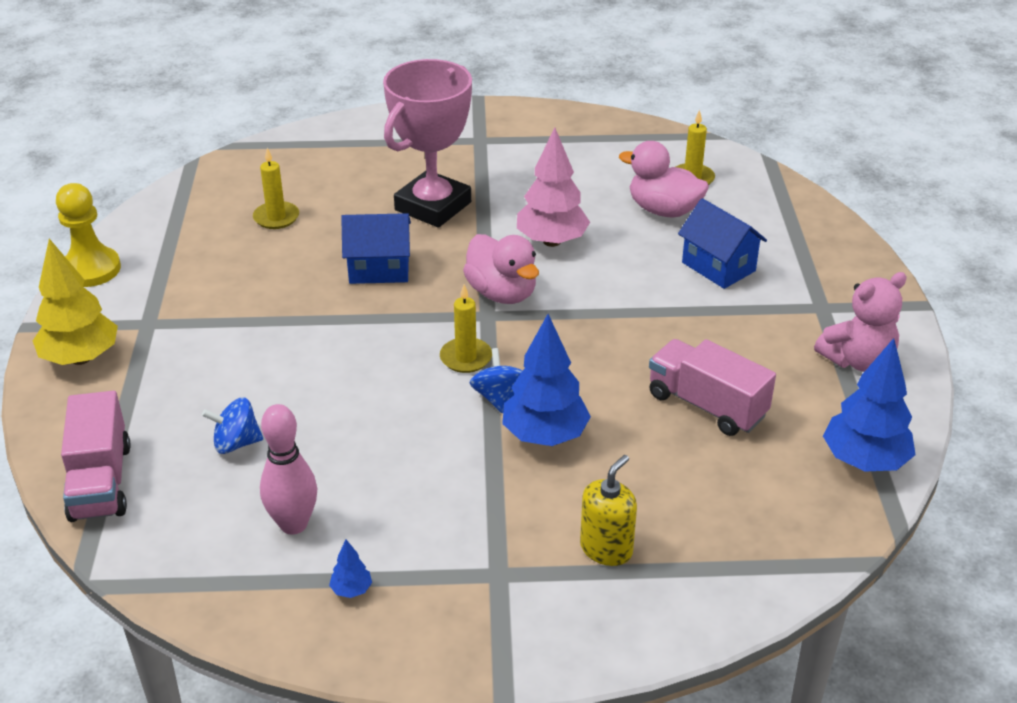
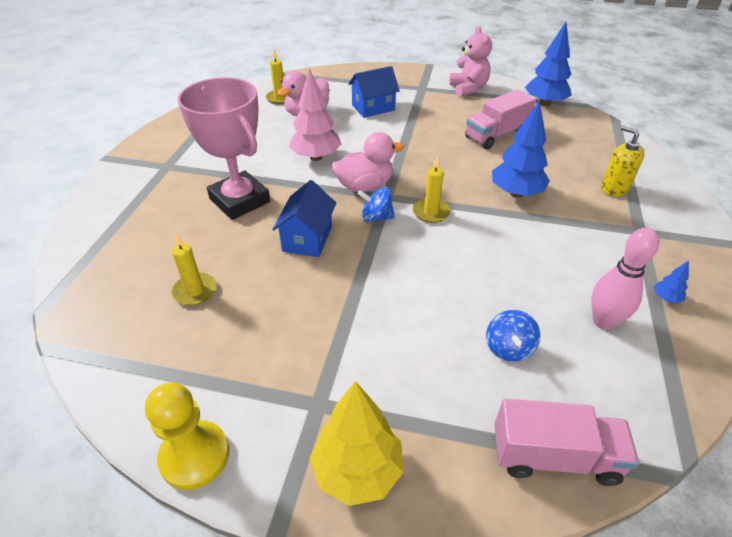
camera: 75 degrees left, 5 degrees up
(498, 397) = (476, 205): blue spinning top -> blue spinning top (376, 217)

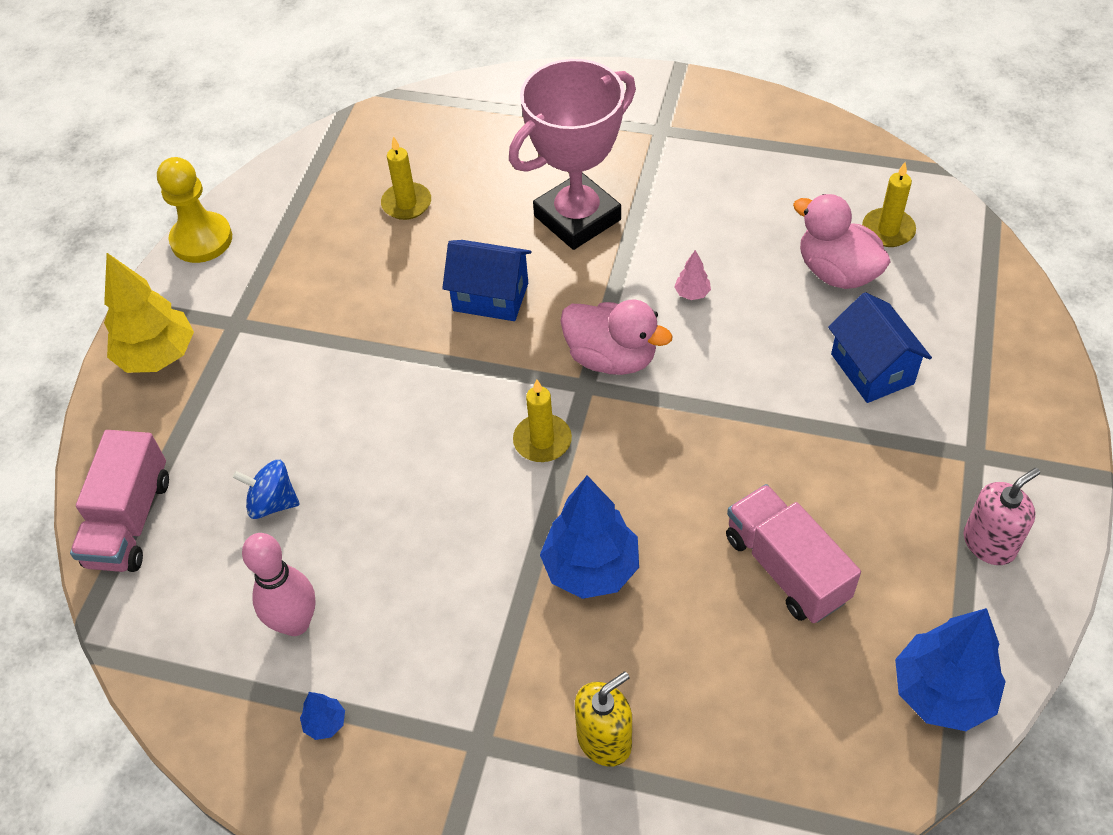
camera: 95 degrees right, 10 degrees up
(316, 157) = (692, 293): pink tree -> pink tree, size x0.43
(365, 186) = (611, 358): pink duck -> pink duck turned 45 degrees counterclockwise
(376, 217) = (533, 372): blue spinning top -> none
(468, 89) = (989, 543): pink teddy bear -> pink soap dispenser

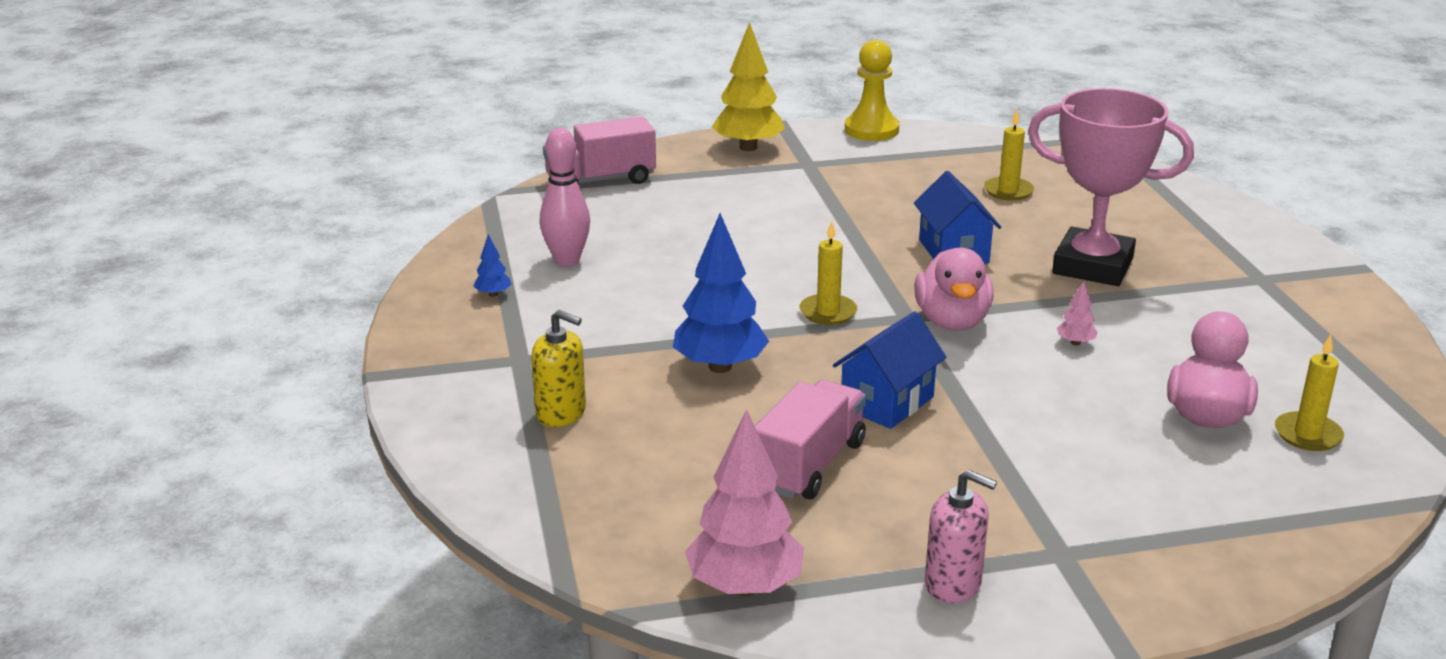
camera: 60 degrees right, 25 degrees down
(272, 502) = (661, 223): blue spinning top -> none
(872, 369) = (1102, 464): blue house -> blue house (887, 402)
(942, 692) = (745, 587): blue tree -> pink tree

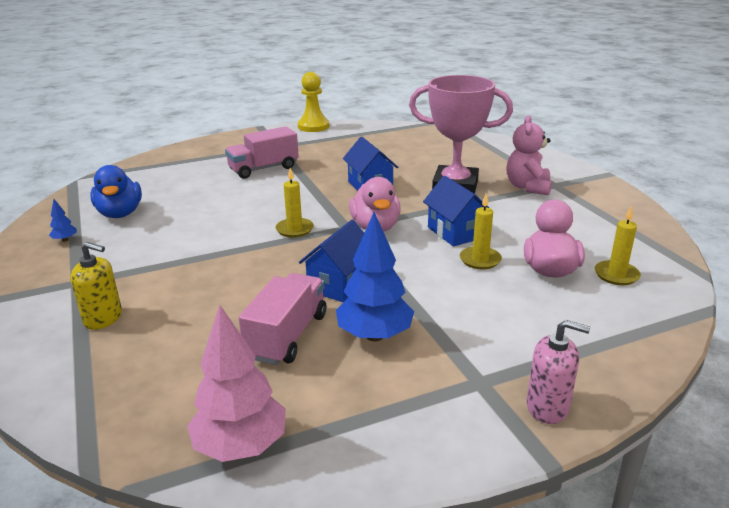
camera: 10 degrees left, 0 degrees up
(567, 260) = (120, 213): pink bowling pin -> blue duck
(600, 180) = (147, 165): pink truck -> pink truck (263, 169)
(720, 367) = (222, 272): blue tree -> blue tree (375, 335)
(748, 147) = (241, 141): yellow tree -> none
(953, 584) = (405, 420): pink soap dispenser -> pink soap dispenser (547, 407)
(1008, 191) = (397, 151): yellow candle -> yellow candle (480, 260)
(1075, 343) = (455, 232): pink tree -> blue house
(1214, 278) = (528, 187): none -> pink teddy bear

